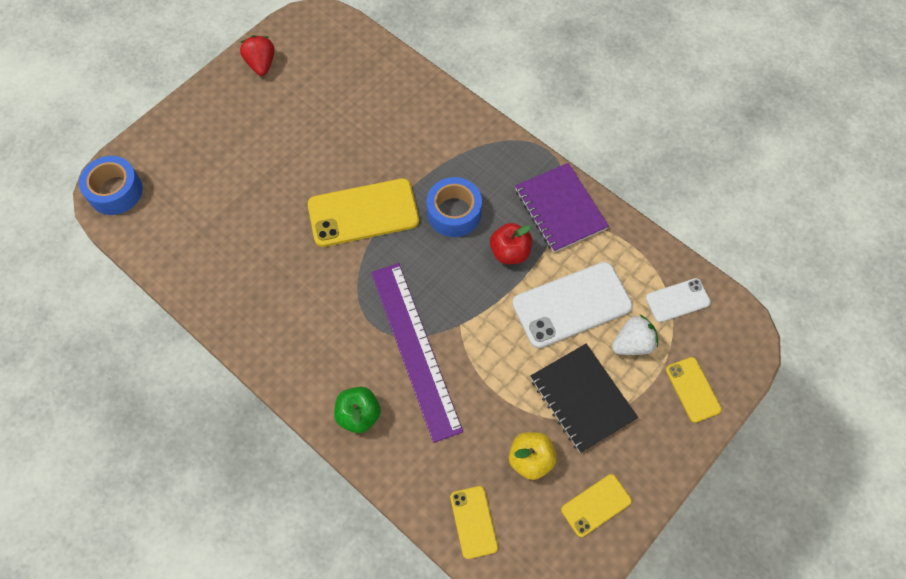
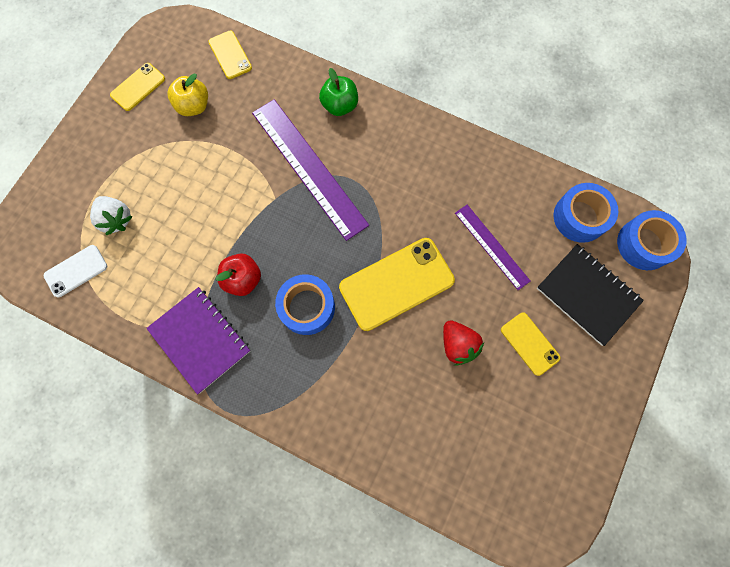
camera: 165 degrees right, 10 degrees up
(160, 230) = (580, 217): none -> blue tape
(259, 224) = (492, 246): none -> purple ruler
(261, 64) = (577, 441): red strawberry -> red strawberry (457, 345)
(571, 305) = (176, 241): white phone -> none
(582, 398) = (157, 162): black notebook -> black notebook (587, 294)
(632, 344) = (117, 219): white strawberry -> white strawberry turned 90 degrees counterclockwise
(693, 389) = (61, 192): yellow phone -> yellow phone (529, 343)

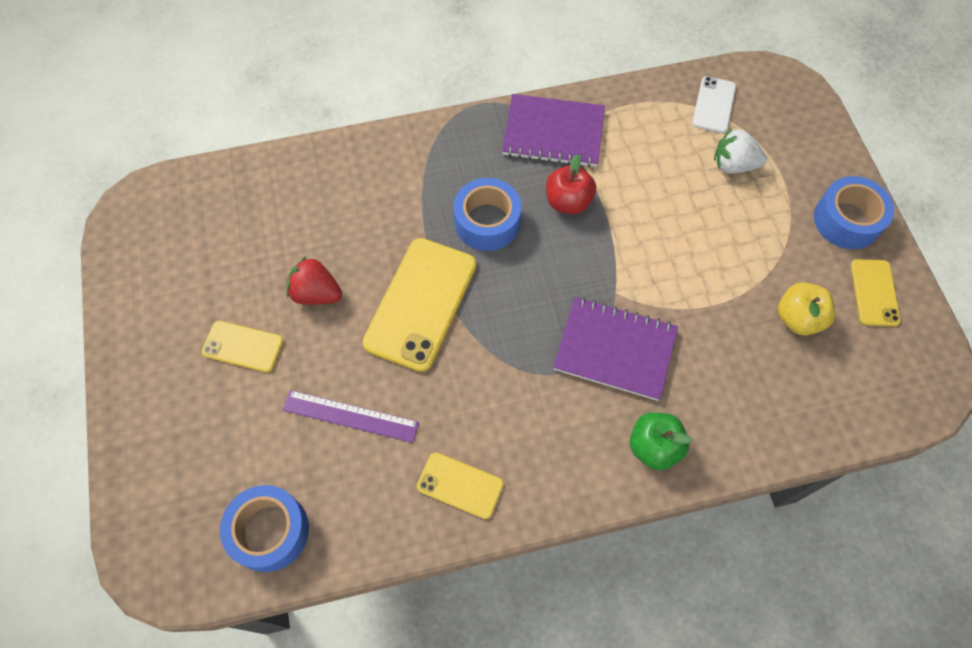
camera: 140 degrees right, 10 degrees down
(230, 55) = (833, 407): yellow phone -> yellow phone (460, 485)
(309, 167) = (615, 349): purple ruler -> purple notebook
(587, 294) = (208, 443): black notebook -> none
(644, 244) = (170, 557): blue tape -> blue tape (847, 220)

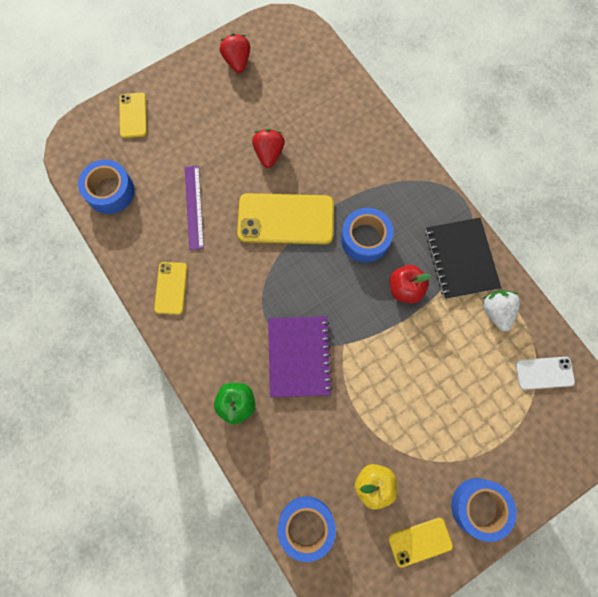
camera: 70 degrees right, 10 degrees up
(153, 288) = (237, 61): none -> red strawberry
(243, 346) = (217, 127): yellow phone -> yellow phone (133, 115)
(553, 133) = (460, 259): purple notebook -> black notebook
(733, 165) = (492, 403): white strawberry -> white strawberry (496, 311)
(831, 412) = (306, 525): none -> blue tape

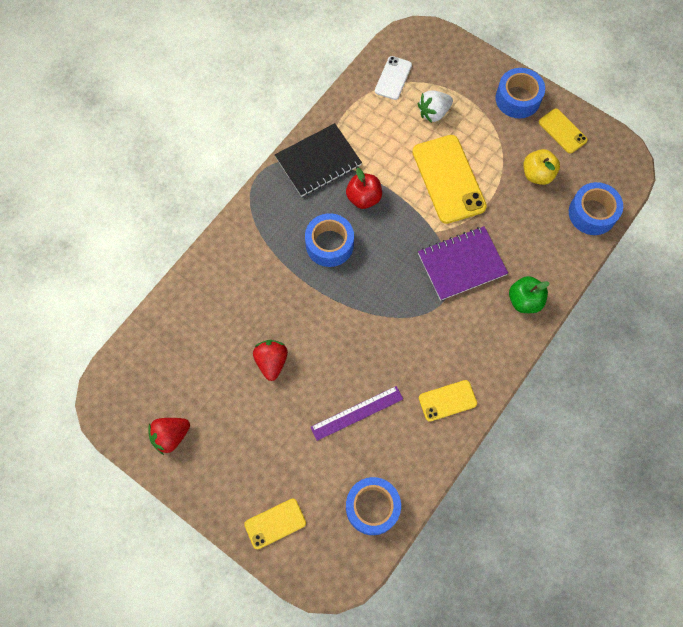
camera: 110 degrees left, 5 degrees down
(269, 153) = (271, 362): red strawberry -> red strawberry turned 105 degrees clockwise
(286, 219) = (336, 320): yellow phone -> yellow phone (448, 179)
(496, 311) = (355, 123): white strawberry -> white strawberry (433, 113)
(544, 373) = (393, 78): white phone -> white phone turned 45 degrees clockwise

